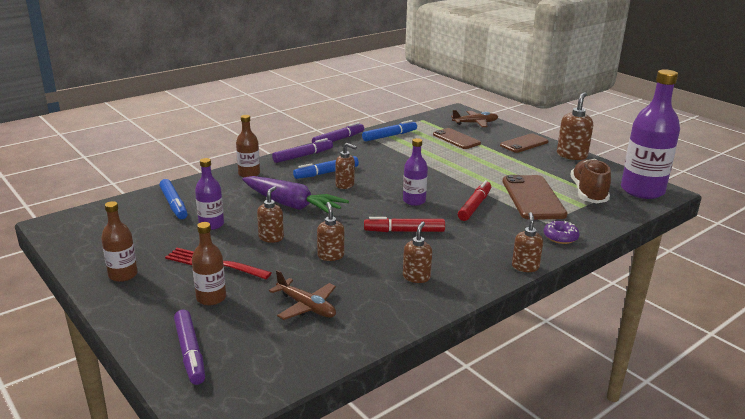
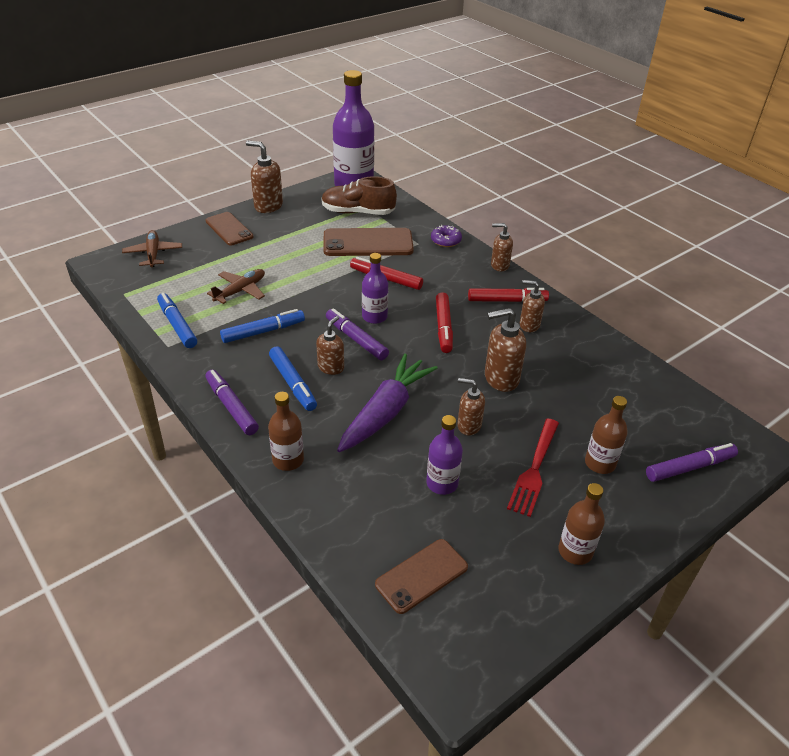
camera: 90 degrees left, 15 degrees up
(174, 204) = (385, 533): blue marker -> blue marker (263, 331)
(306, 306) = (595, 394): brown plane -> brown plane (240, 291)
(330, 256) = (500, 378): brown soap dispenser -> brown soap dispenser, size x1.53
(338, 139) = (178, 372): purple marker -> purple marker (356, 339)
(456, 139) = (203, 273): brown phone -> brown phone (421, 576)
(457, 267) = (507, 301): none -> red marker

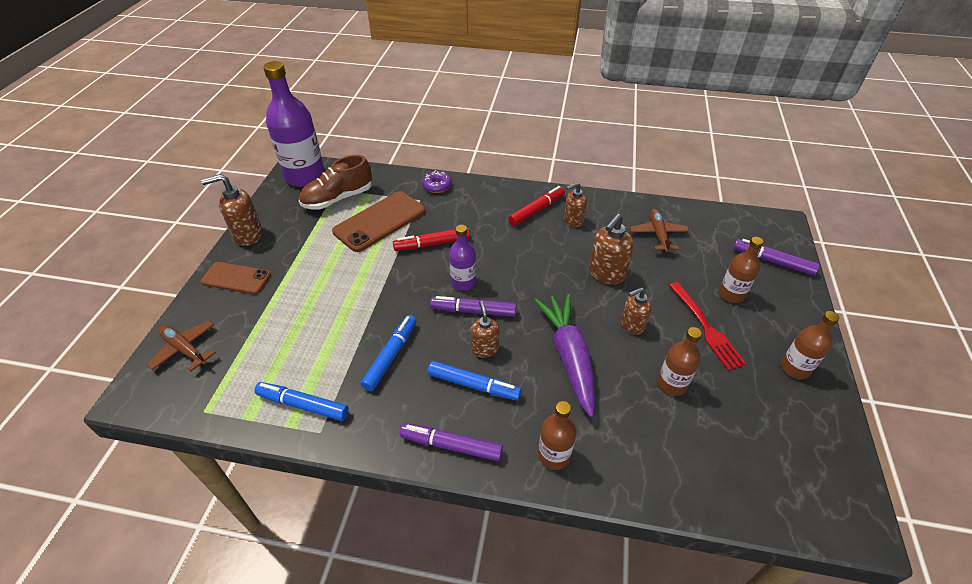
camera: 40 degrees left, 5 degrees up
(240, 291) = (322, 331): brown plane -> brown plane (658, 234)
(421, 576) = (748, 467): brown phone -> none
(442, 483) = (671, 384): purple bottle -> brown bottle
(443, 327) = (522, 258): red marker -> none
(499, 265) = (498, 185): brown soap dispenser -> none
(689, 467) = (772, 261): purple marker -> purple marker turned 90 degrees counterclockwise

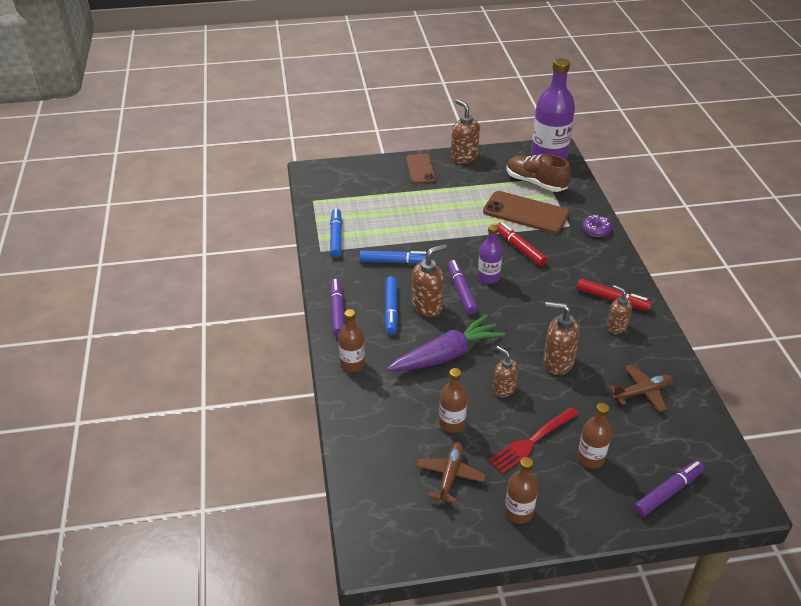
camera: 70 degrees right, 5 degrees down
(185, 349) = (351, 174): brown plane -> brown plane (450, 476)
(484, 349) = (427, 306): brown soap dispenser -> brown soap dispenser, size x1.53
(772, 261) = (668, 492): purple marker -> purple marker turned 45 degrees clockwise

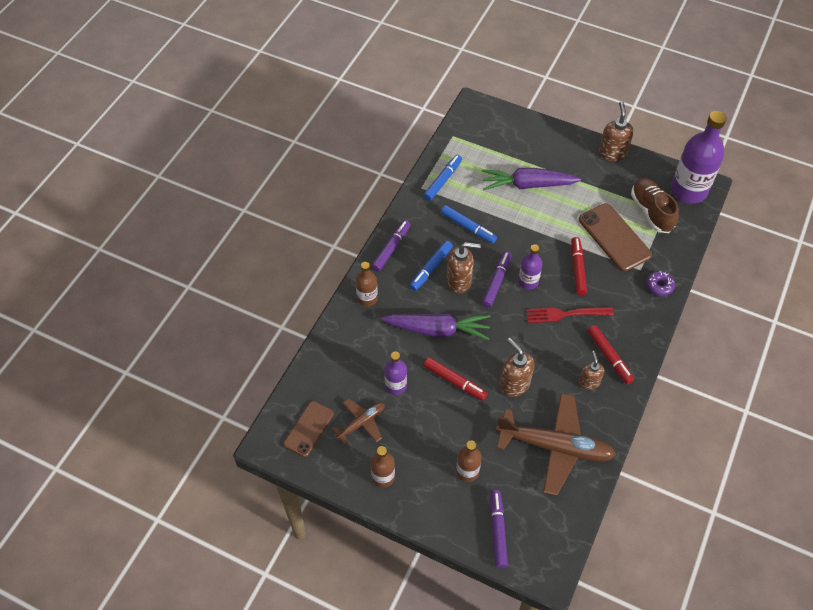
camera: 35 degrees right, 15 degrees up
(416, 207) = (528, 185): none -> purple carrot
(420, 169) = (564, 147): brown phone -> brown phone (309, 429)
(452, 423) = (396, 385): brown bottle -> purple bottle
(503, 389) = (455, 381): brown soap dispenser -> red marker
(532, 441) = (439, 433): red fork -> red fork (566, 314)
(642, 392) = (555, 447): brown plane -> brown plane, size x1.95
(668, 492) = (497, 530): purple marker -> purple marker turned 90 degrees counterclockwise

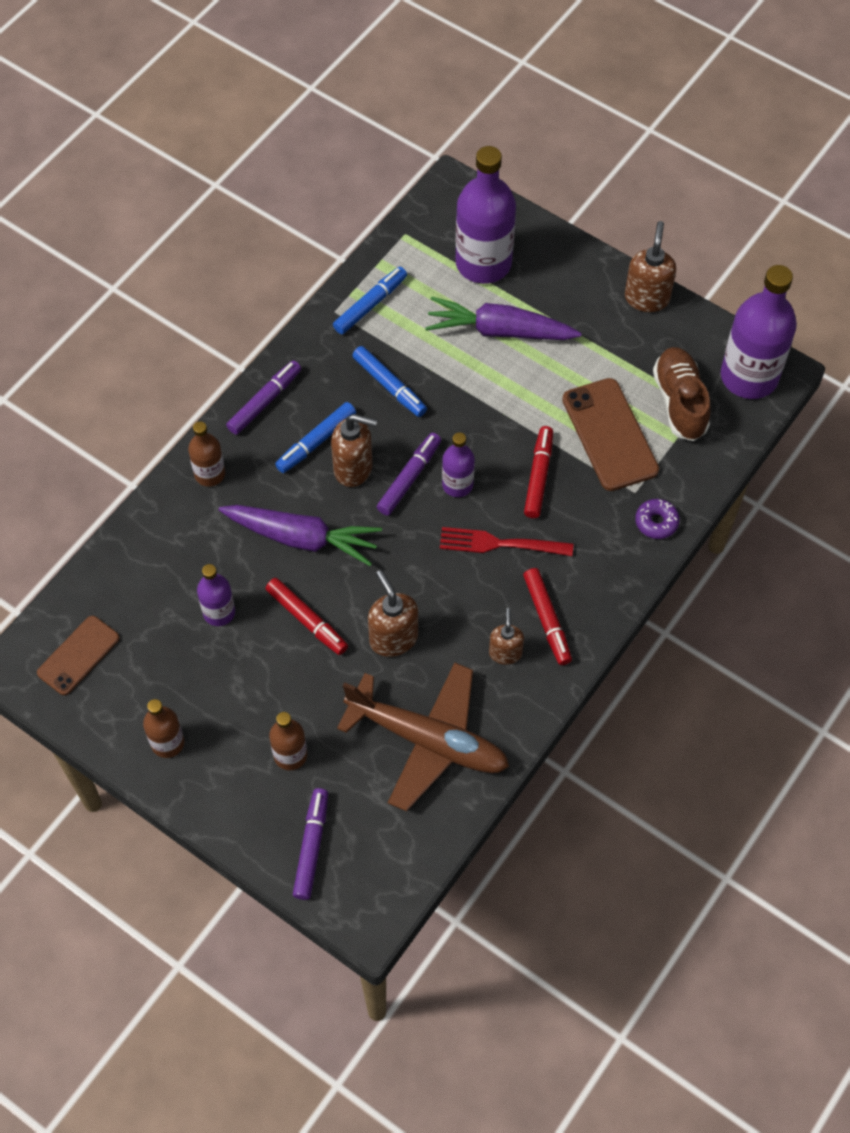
camera: 10 degrees right, 5 degrees up
(361, 423) = (156, 659): brown plane -> none
(506, 146) = (483, 263): none -> purple bottle

